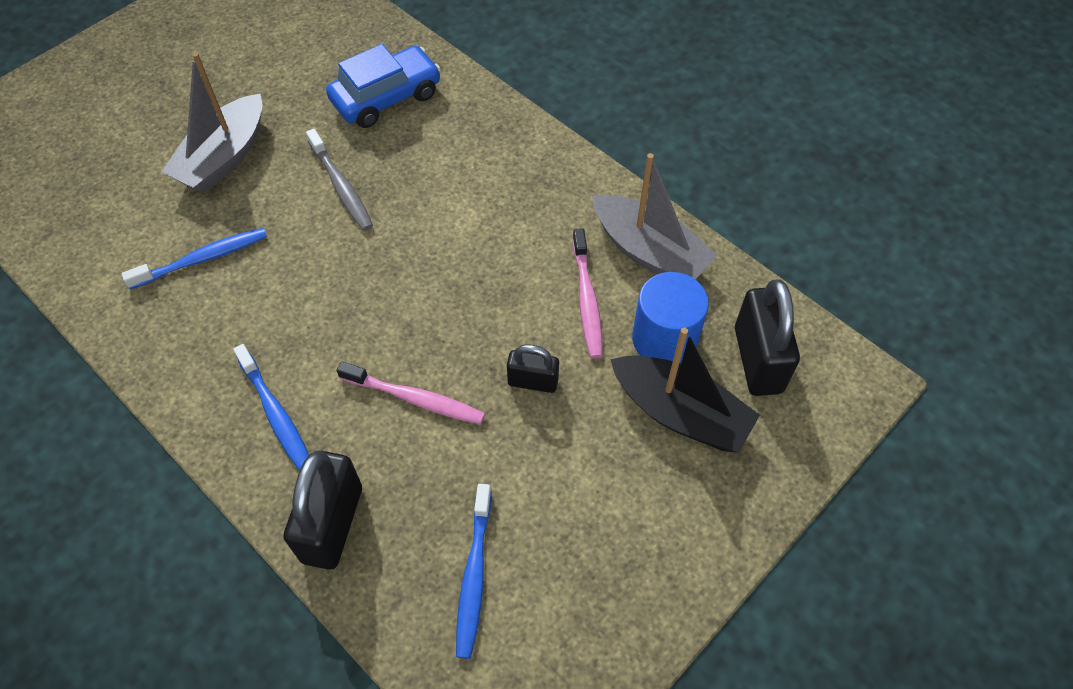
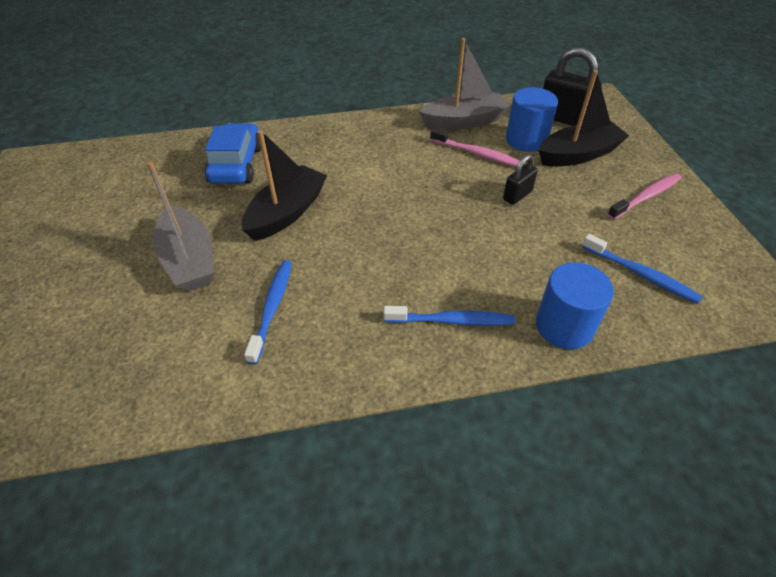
camera: 55 degrees left, 10 degrees down
(332, 524) = (564, 326): black padlock -> blue cylinder
(341, 187) = (287, 213): grey toothbrush -> black boat
(415, 399) = (492, 247): pink toothbrush -> pink toothbrush (646, 197)

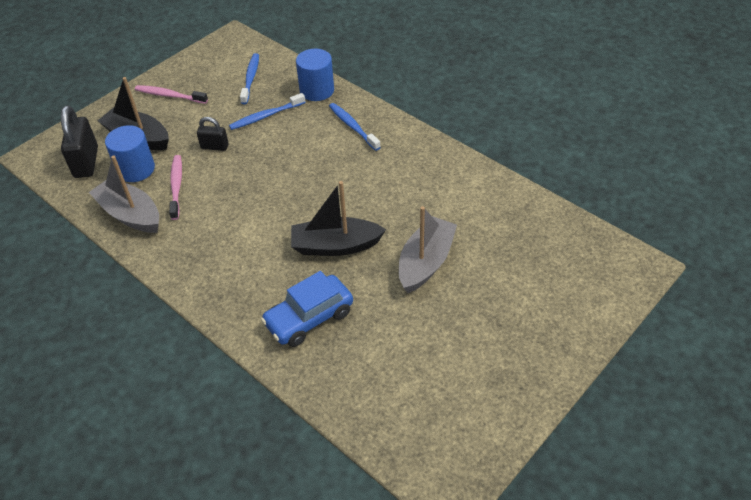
camera: 125 degrees left, 0 degrees up
(272, 308) = (418, 196): blue toothbrush -> blue toothbrush (266, 116)

